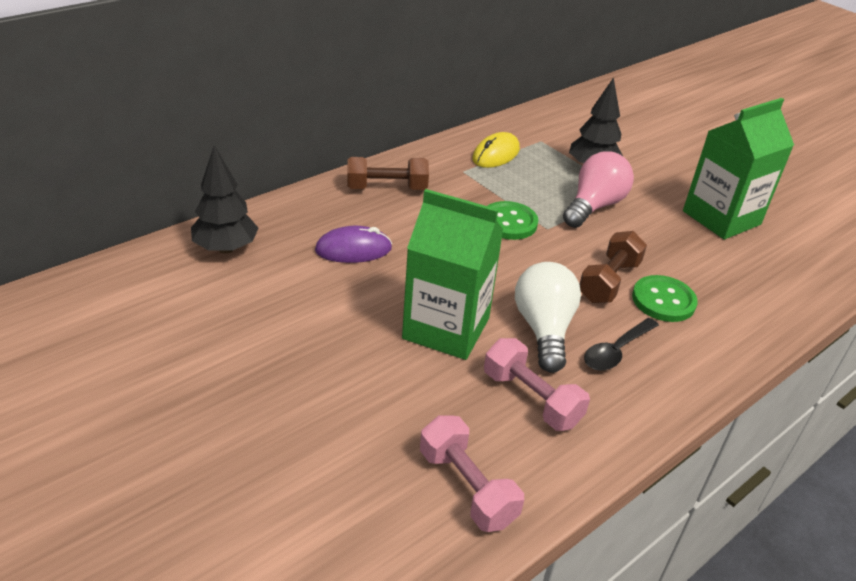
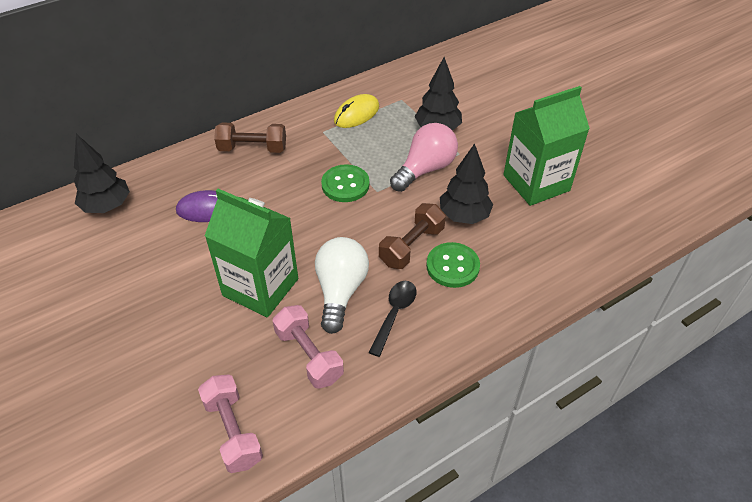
camera: 10 degrees right, 10 degrees up
(616, 351) = (394, 314): black spoon -> black spoon turned 150 degrees clockwise
(656, 251) = (464, 216): none -> black tree

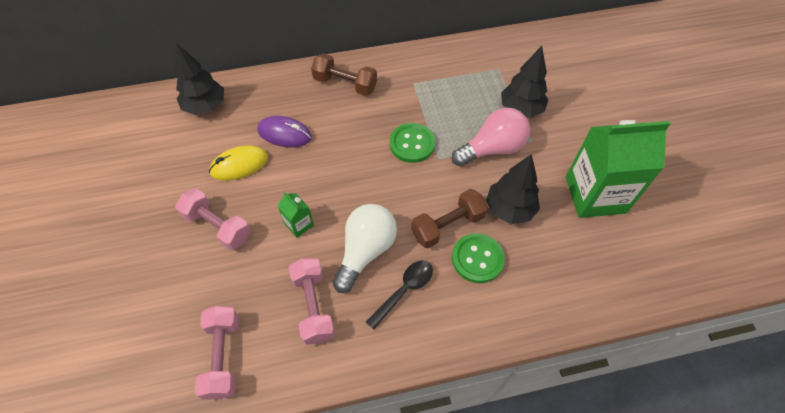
camera: 20 degrees right, 10 degrees up
(172, 314) = (217, 226): none -> pink dumbbell
(260, 287) = (299, 224): green carton -> green carton, size x0.43
(356, 114) = (451, 73): yellow mouse -> yellow mouse (239, 165)

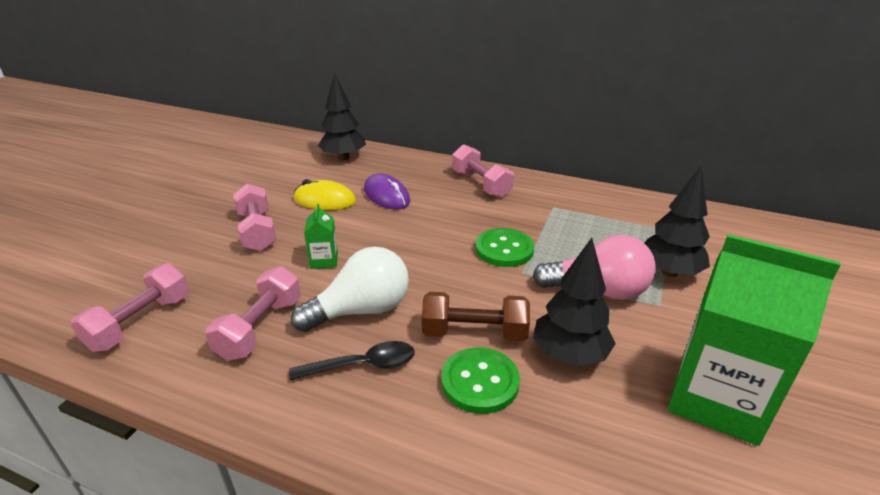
camera: 35 degrees right, 25 degrees down
(345, 84) = (481, 184): brown dumbbell -> pink dumbbell

